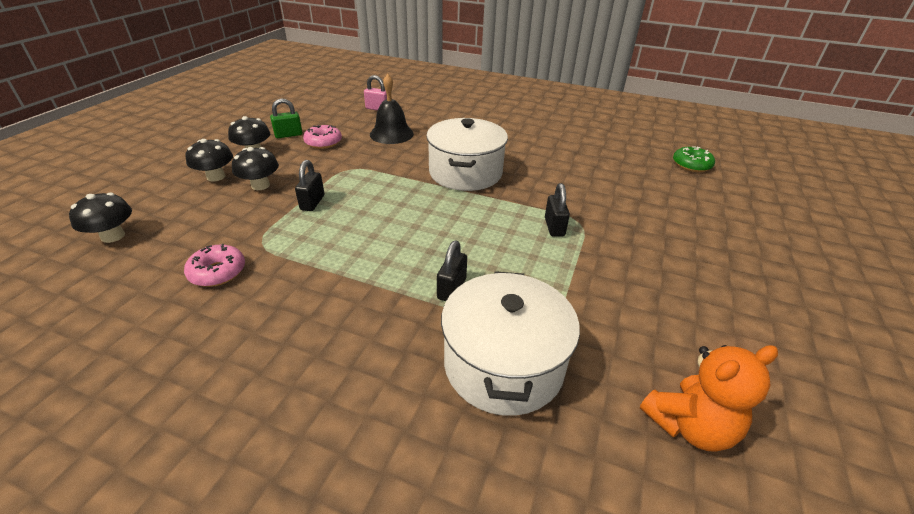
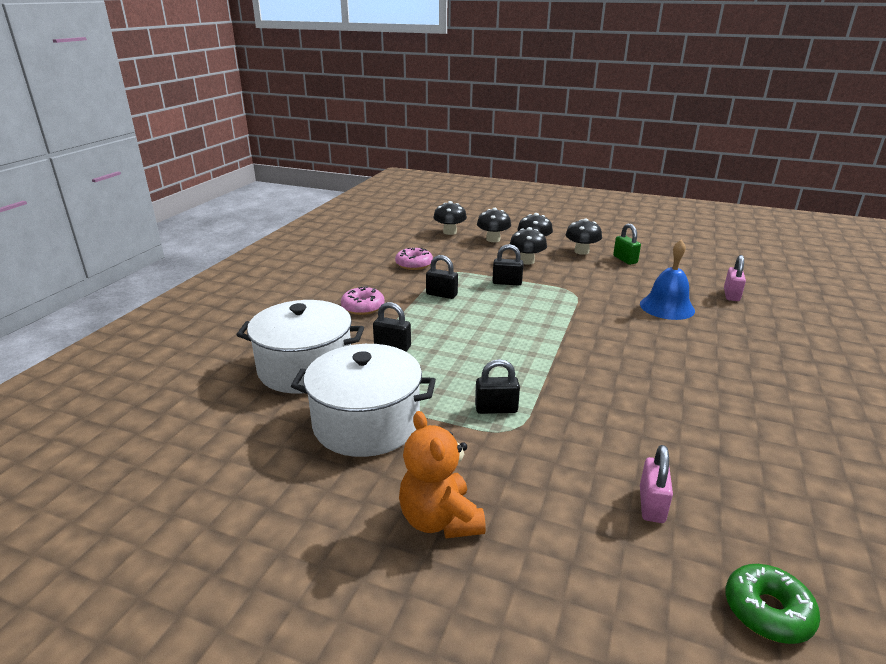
camera: 90 degrees right, 10 degrees down
(174, 202) = (493, 239): none -> black mushroom
(323, 142) = (620, 275): pink donut -> pink donut (363, 307)
(327, 249) = (441, 294): none -> black padlock
(391, 134) = (667, 307): black bell -> blue bell
(465, 173) = (597, 353): white pot -> white pot (366, 423)
(635, 180) = (651, 505): none -> pink padlock
(689, 425) = (216, 452): orange teddy bear -> orange teddy bear (440, 520)

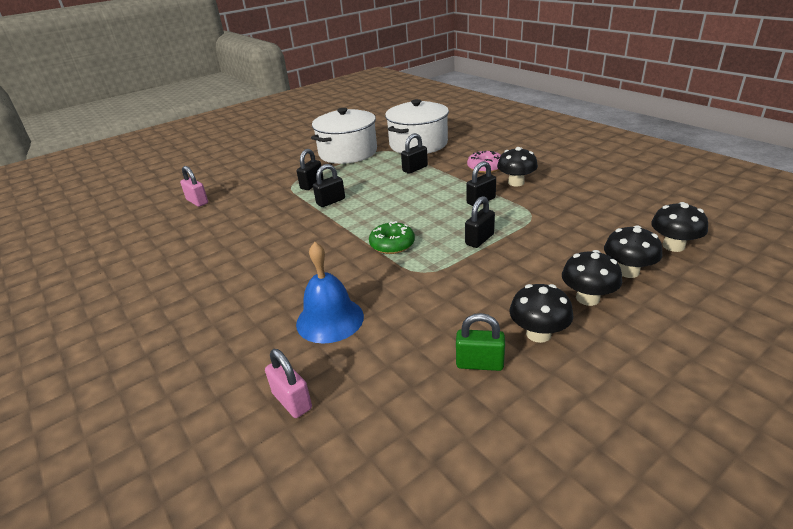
camera: 125 degrees right, 5 degrees up
(414, 264) = (565, 202): pink donut -> none
(440, 520) = (268, 157): orange teddy bear -> none
(522, 374) = (331, 201): none -> black padlock
(526, 261) = (530, 272): black mushroom -> black mushroom (516, 182)
(767, 611) = (130, 203): green donut -> green donut (392, 244)

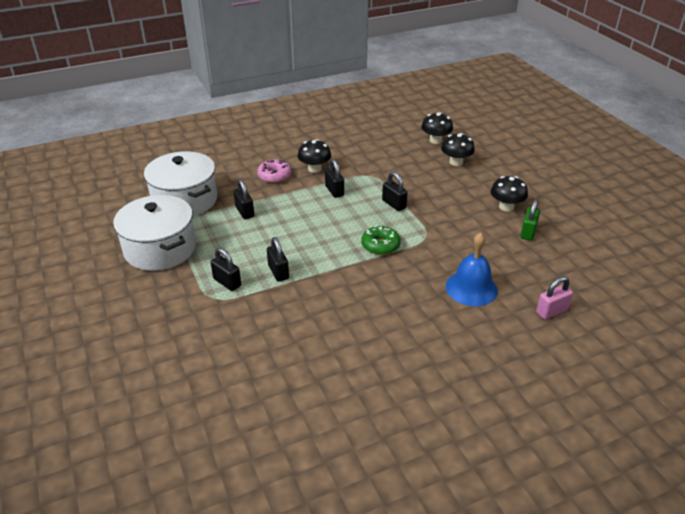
camera: 80 degrees left, 5 degrees up
(197, 201) = (200, 382): pink padlock -> none
(587, 298) = (478, 182): black mushroom -> none

